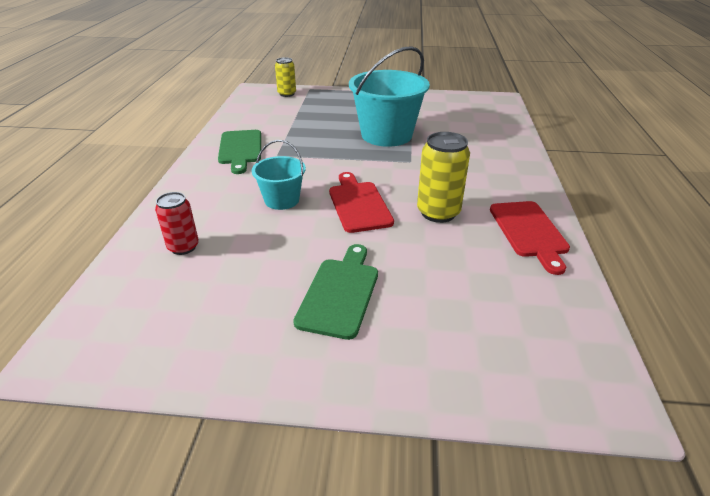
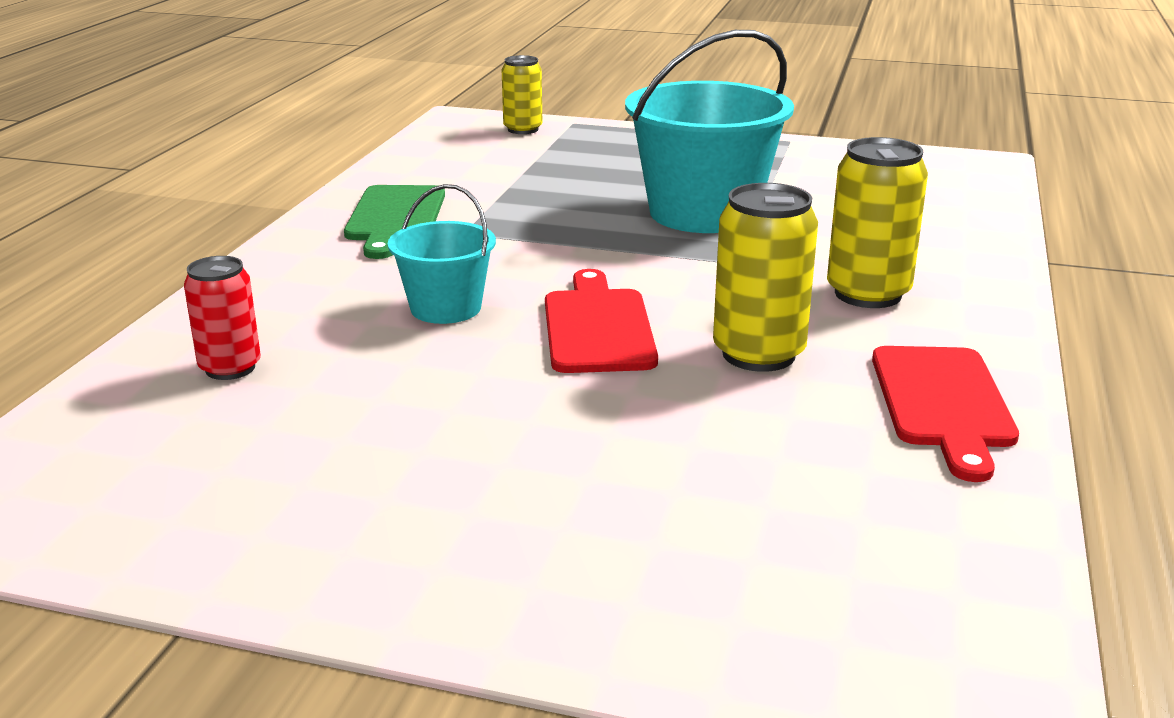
camera: 10 degrees right, 10 degrees down
(340, 293) = (503, 469): green cutting board -> none
(475, 174) = (868, 294): none -> yellow can

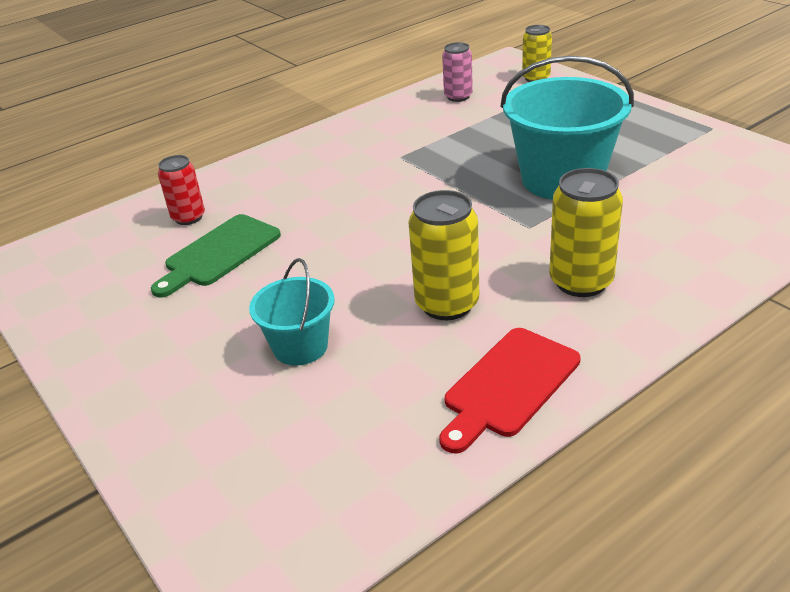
camera: 40 degrees right, 10 degrees up
(395, 218) = (377, 135): green cutting board -> green cutting board (219, 253)
(445, 308) = (325, 210): turquoise bucket -> turquoise bucket (300, 346)
(448, 162) = (458, 97): none -> pink can
(598, 327) = (384, 251): red cutting board -> none

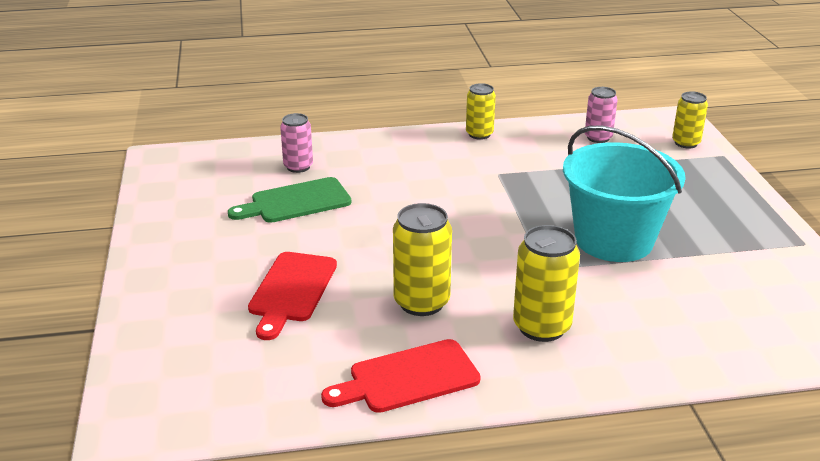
camera: 25 degrees right, 5 degrees down
(188, 217) = (298, 167): red can -> pink can
(300, 346) = (291, 290): turquoise bucket -> red cutting board
(347, 127) = (479, 134): none -> yellow can

